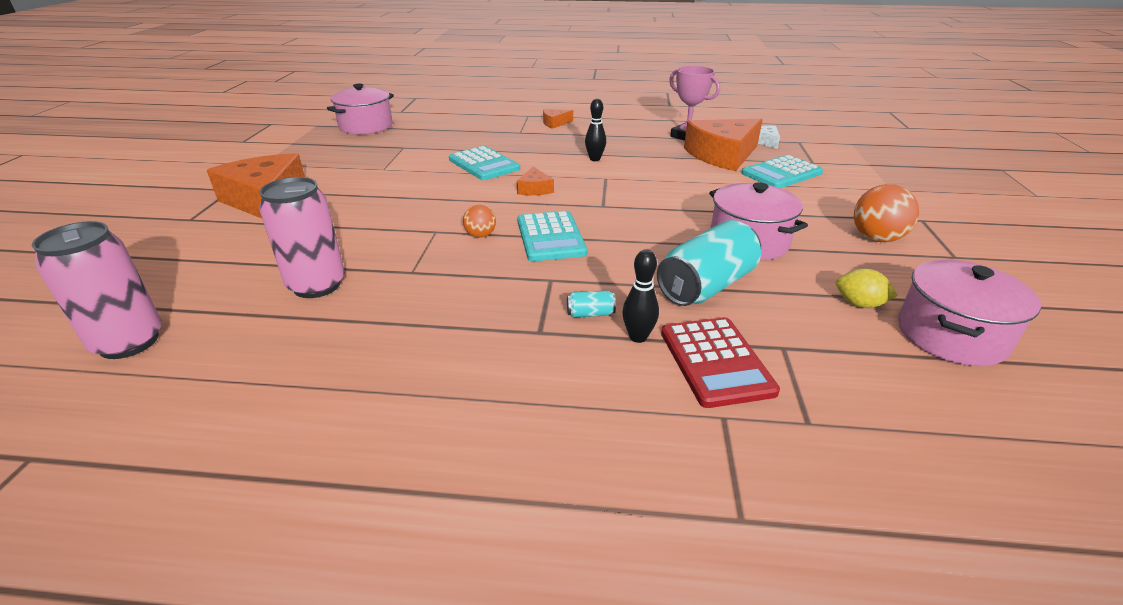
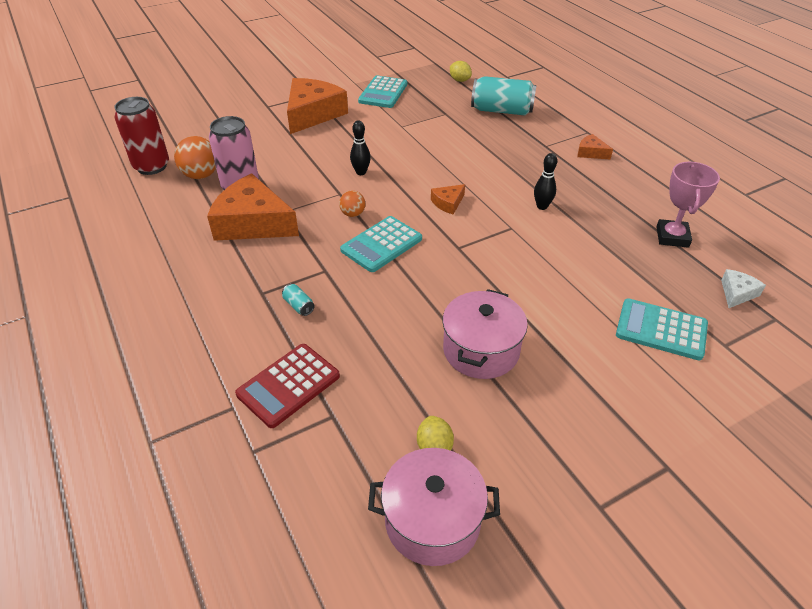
camera: 55 degrees right, 10 degrees up
(129, 342) = (152, 166): pink can -> red can
(366, 126) = (459, 80): pink pot -> yellow lemon
(484, 164) = (461, 161): turquoise calculator -> turquoise calculator (383, 93)
(638, 337) = (289, 338): black bowling pin -> black bowling pin (361, 172)
(706, 286) = (383, 349): turquoise can -> turquoise can (501, 110)
(722, 155) = (654, 276): orange cheese -> orange cheese (253, 223)
(876, 238) = (578, 436): orange ball -> orange ball (201, 175)

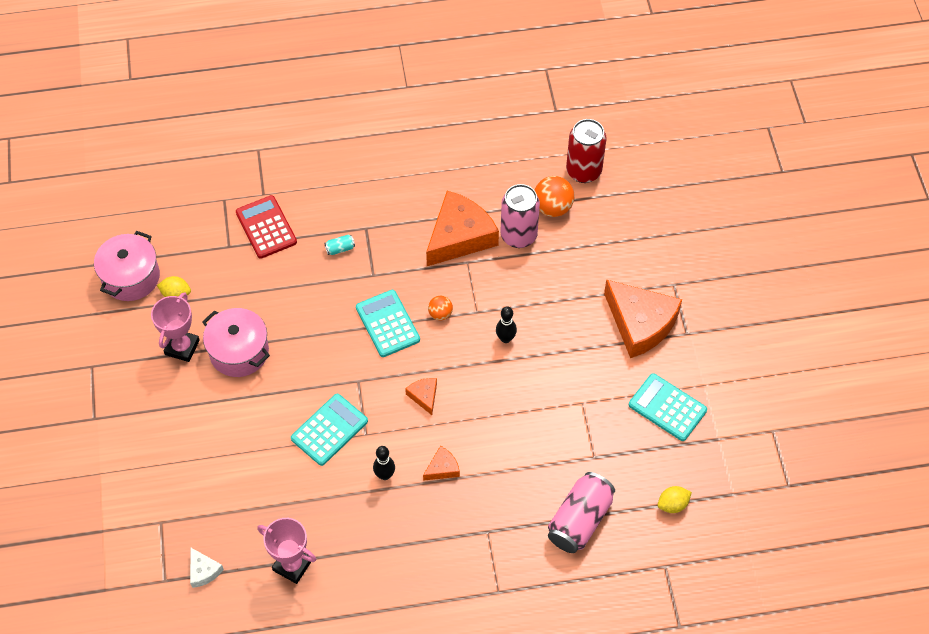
camera: 110 degrees right, 15 degrees up
(501, 110) = (580, 520): turquoise can -> pink can
(508, 409) = (182, 347): none -> pink trophy
(591, 152) = (456, 571): orange cheese -> orange cheese (442, 468)
(661, 330) = (197, 485): turquoise calculator -> turquoise calculator (329, 430)

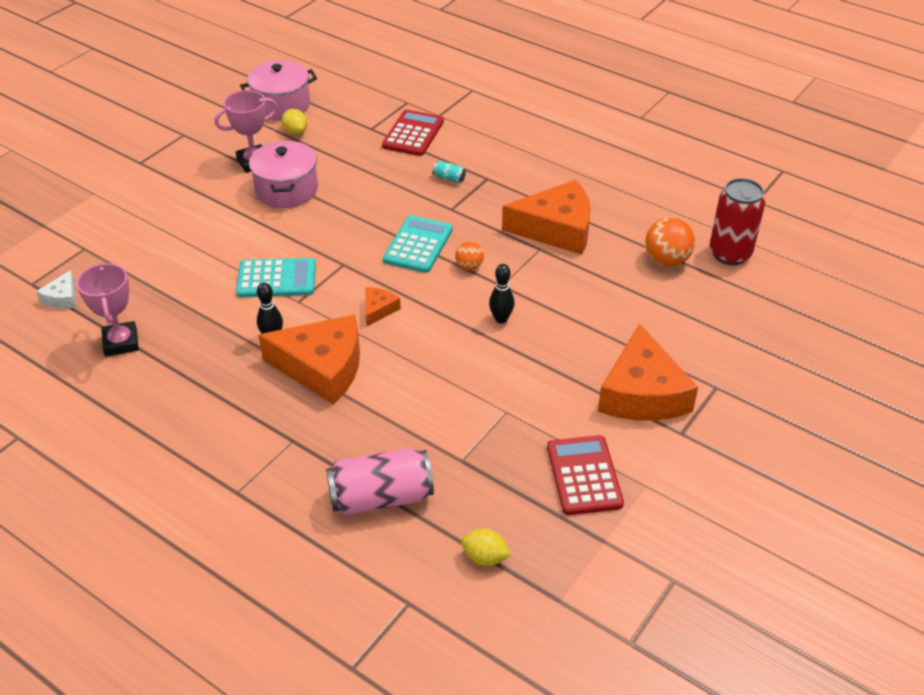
camera: 45 degrees right, 15 degrees down
(442, 468) = (322, 367): orange cheese -> orange cheese, size x2.24
(518, 235) = (609, 259): pink can -> none
(667, 407) = (584, 475): turquoise calculator -> red calculator

